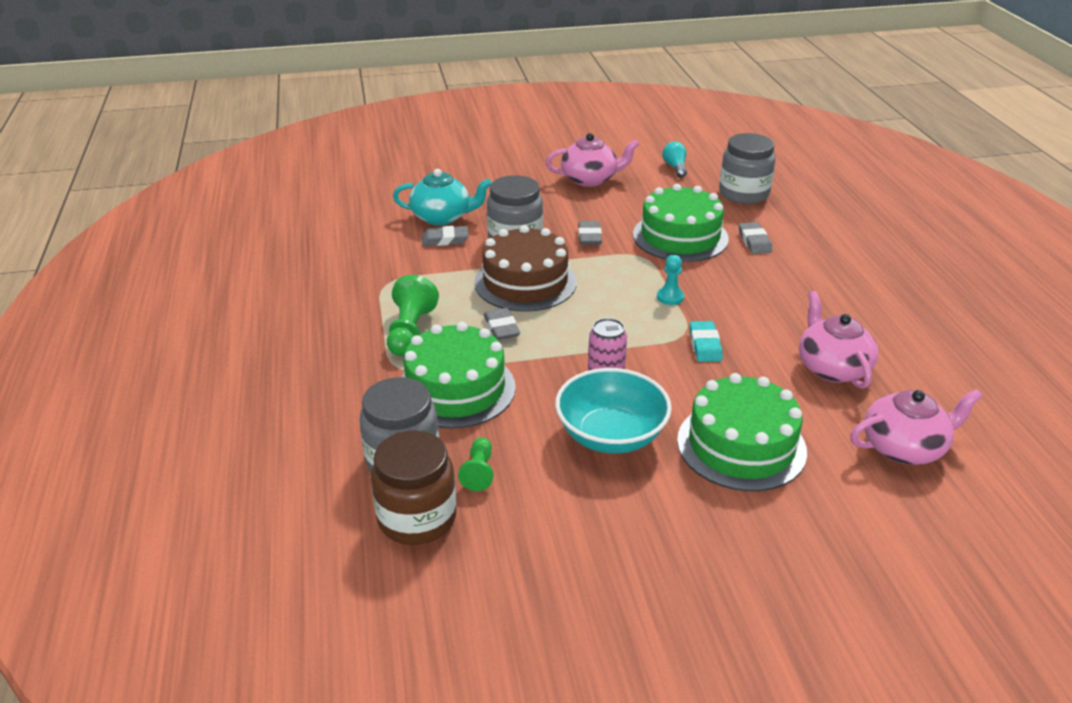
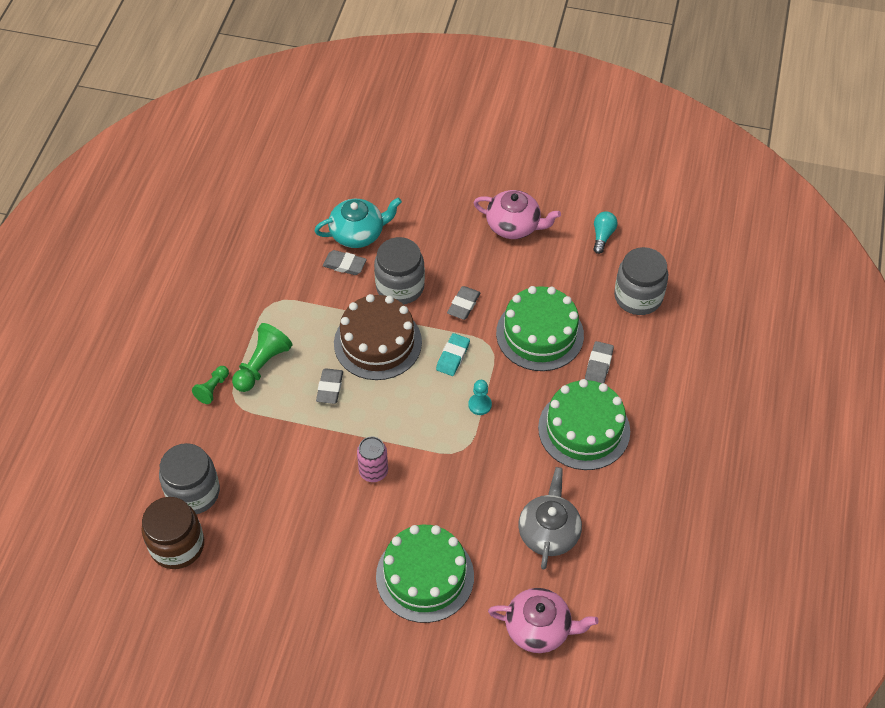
camera: 25 degrees right, 20 degrees up
(442, 217) = (358, 233): turquoise teapot -> turquoise teapot turned 45 degrees counterclockwise
(456, 389) = (262, 439): green cake -> green cake (584, 429)
(479, 472) = (236, 523): green pawn -> green pawn (213, 389)
(611, 435) = (342, 528): turquoise bowl -> none
(705, 345) = (469, 468): turquoise eraser -> turquoise eraser (453, 356)
(832, 368) = (549, 532): pink teapot -> grey teapot

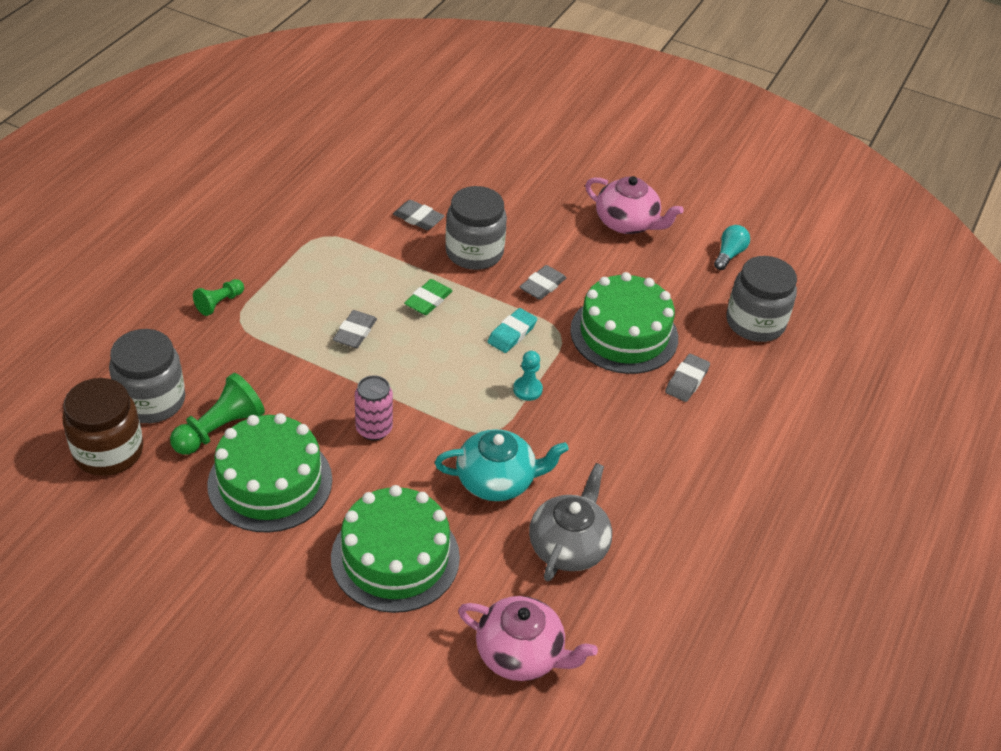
camera: 10 degrees right, 10 degrees down
(262, 365) = (285, 293): green pawn -> green pawn (220, 429)
(358, 233) = (445, 193): turquoise teapot -> turquoise teapot (497, 480)
(377, 342) = (428, 300): brown cake -> green eraser
(584, 429) = (648, 444): green cake -> green cake (270, 482)

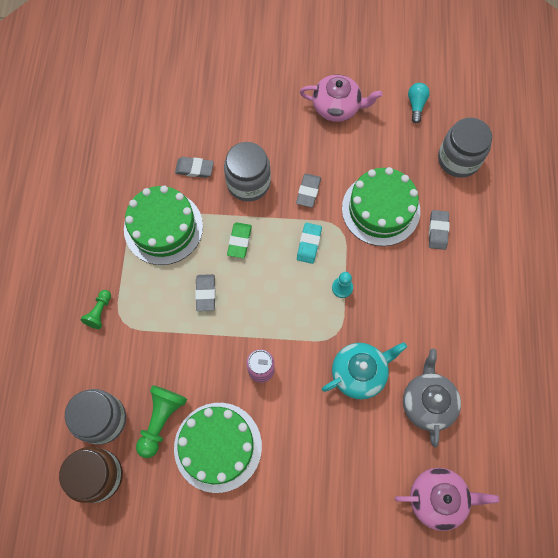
camera: 20 degrees left, 25 degrees up
(395, 557) = (327, 465): green cake -> green cake (163, 227)

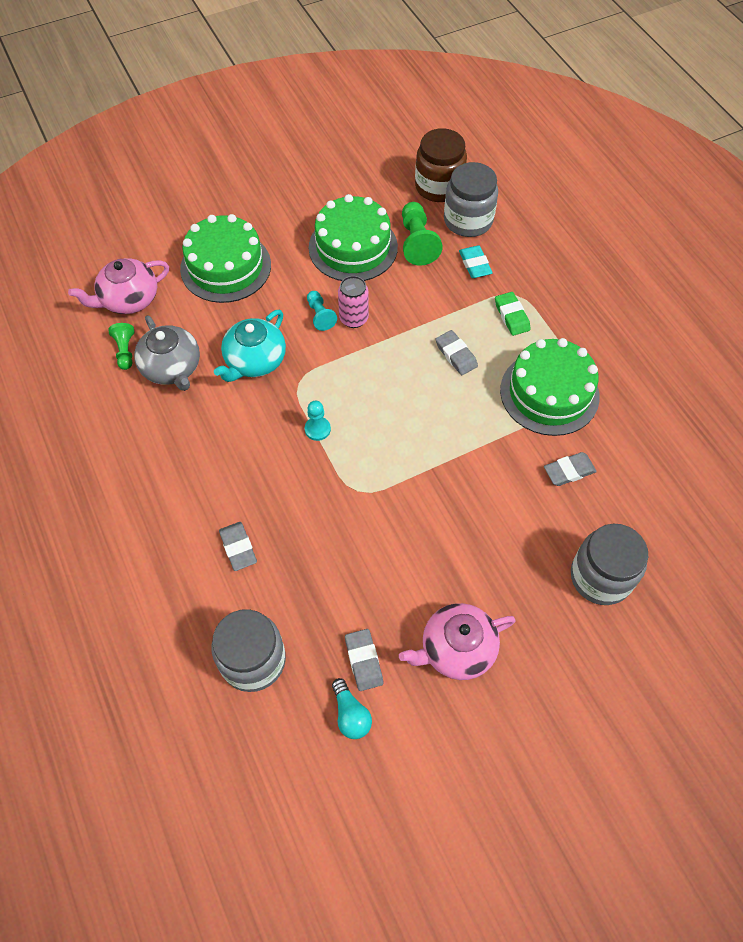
camera: 150 degrees right, 10 degrees down
(99, 312) = (543, 291): green pawn -> green pawn (125, 351)
(239, 241) = (459, 420): green eraser -> green eraser (511, 316)
(248, 183) = (496, 487): grey jar -> grey jar (600, 577)
(286, 388) = (320, 315): none -> turquoise pawn
(308, 191) = (420, 514): grey eraser -> grey eraser (363, 661)
(309, 244) = (381, 455): turquoise eraser -> turquoise eraser (475, 264)
(380, 209) = (321, 538): green cake -> green cake (226, 267)

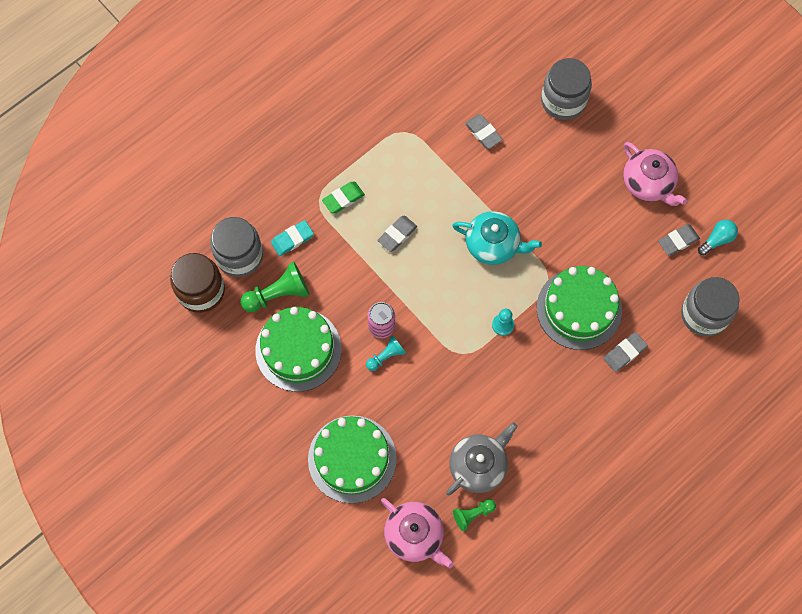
camera: 105 degrees left, 10 degrees up
(254, 361) = (450, 397): turquoise teapot -> turquoise teapot (493, 244)
(549, 393) = (415, 157): green cake -> green cake (579, 309)

